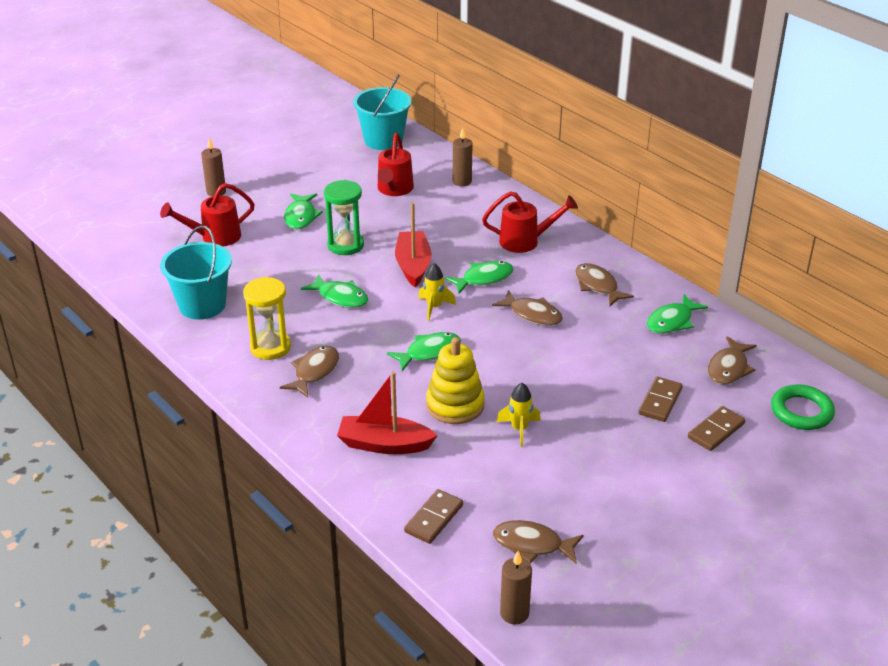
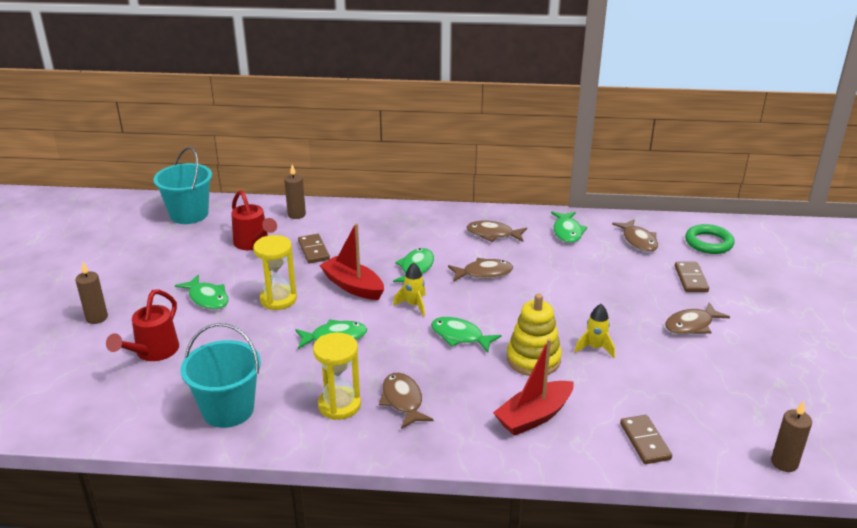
camera: 45 degrees left, 5 degrees down
(345, 245) = (278, 299): green hourglass -> yellow hourglass
(429, 352) = (460, 336): green fish -> green fish turned 75 degrees counterclockwise
(525, 241) = (403, 231): red watering can -> none
(532, 545) = (721, 413): brown fish -> brown fish (691, 325)
(660, 401) = (638, 281): brown domino -> brown domino (313, 250)

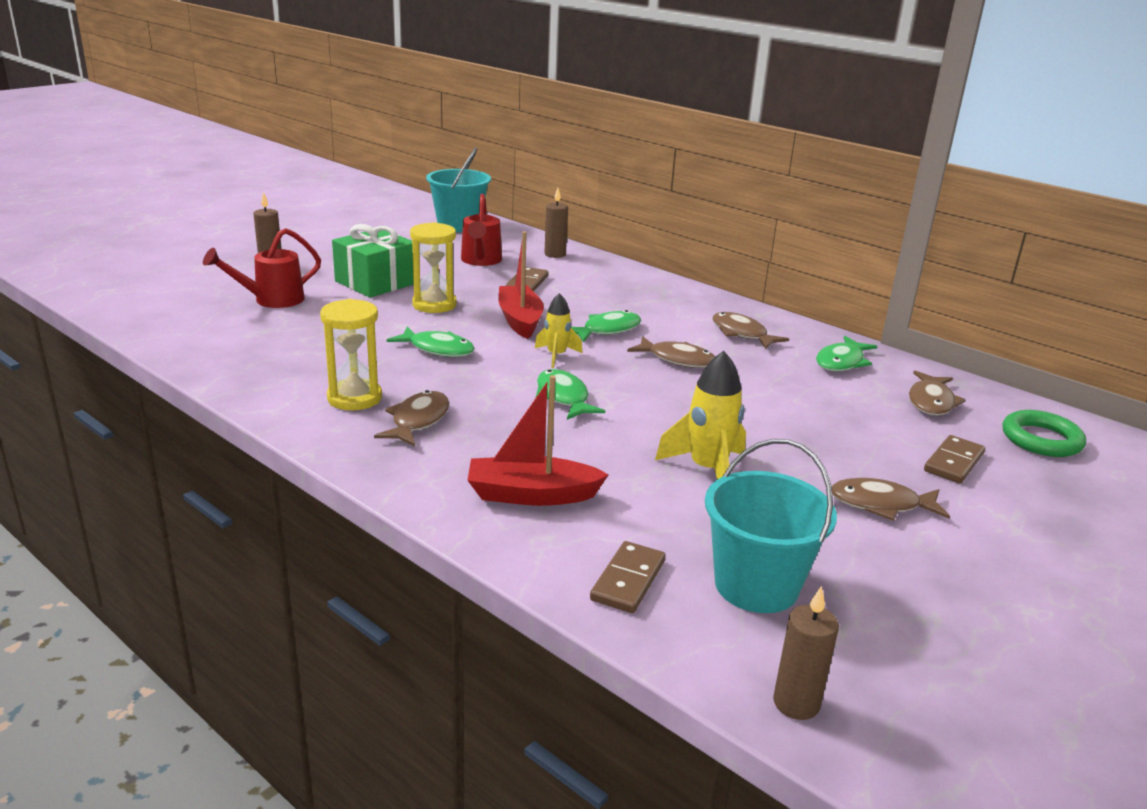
camera: 35 degrees right, 5 degrees down
(207, 298) = (376, 282): green fish -> green gift
(228, 410) = (259, 360): turquoise bucket -> turquoise bucket (756, 585)
(533, 359) = (614, 448): yellow stacking toy -> none
(595, 348) = (707, 470): yellow rocket -> yellow rocket, size x1.61

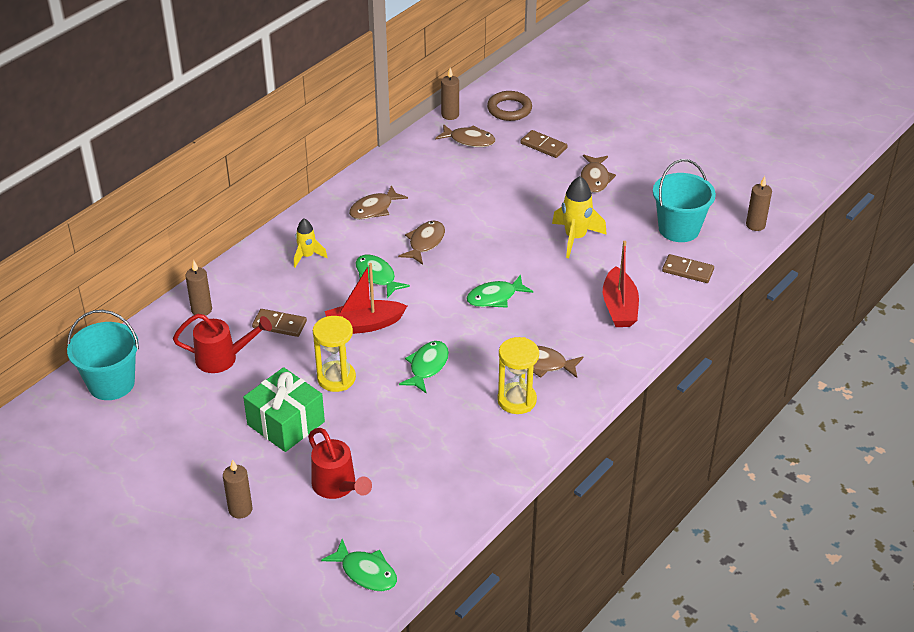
camera: 90 degrees left, 15 degrees up
(556, 356) = (428, 302): yellow rocket -> yellow rocket (307, 256)
(841, 362) = (416, 168): green fish -> green fish (366, 572)
(989, 391) = (450, 115): none -> brown candle
(1041, 439) = (509, 109): green ring -> brown ring

